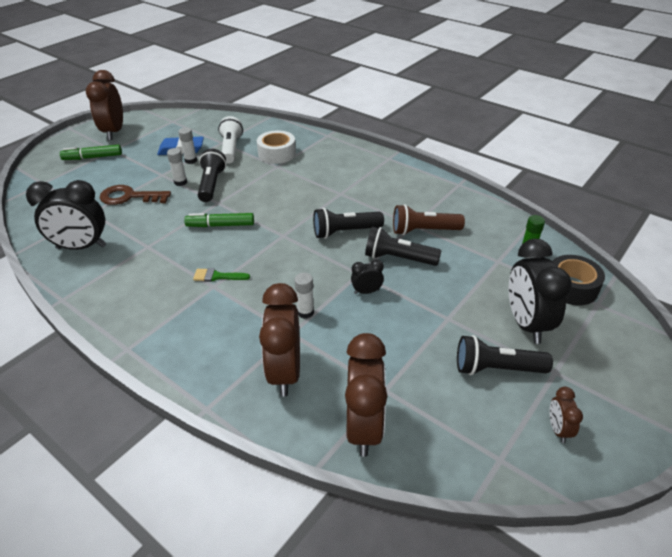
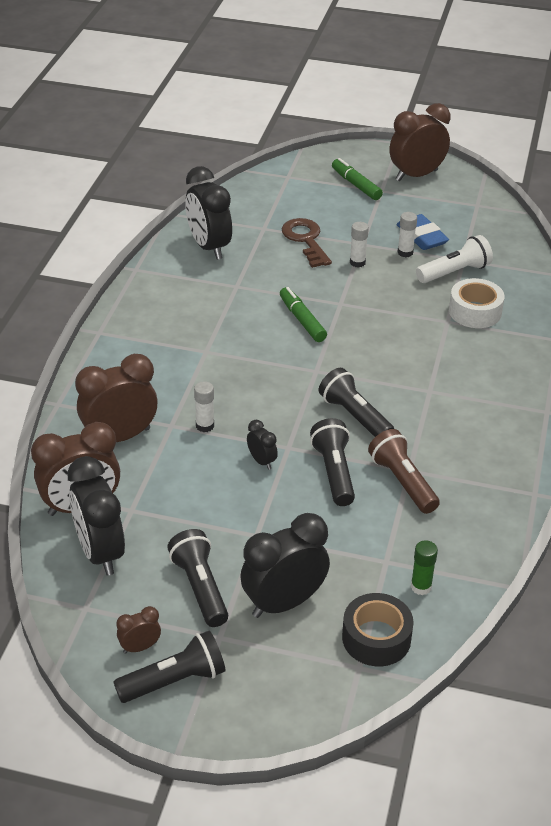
camera: 65 degrees right, 0 degrees up
(211, 184) = (370, 286): black flashlight -> black flashlight (174, 680)
(217, 276) = (221, 348): green brush -> none
(431, 428) = (100, 552): none -> black clock

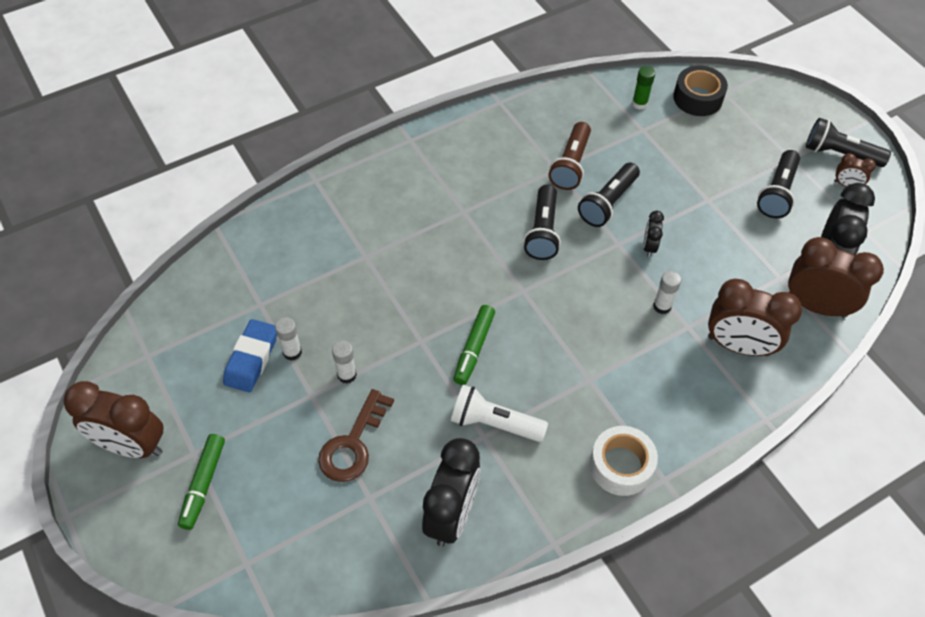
camera: 135 degrees left, 15 degrees up
(284, 603) = (732, 150): black clock -> none
(454, 272) = (287, 297): white flashlight -> white flashlight (494, 423)
(475, 311) = (332, 248): white tape -> white tape (621, 466)

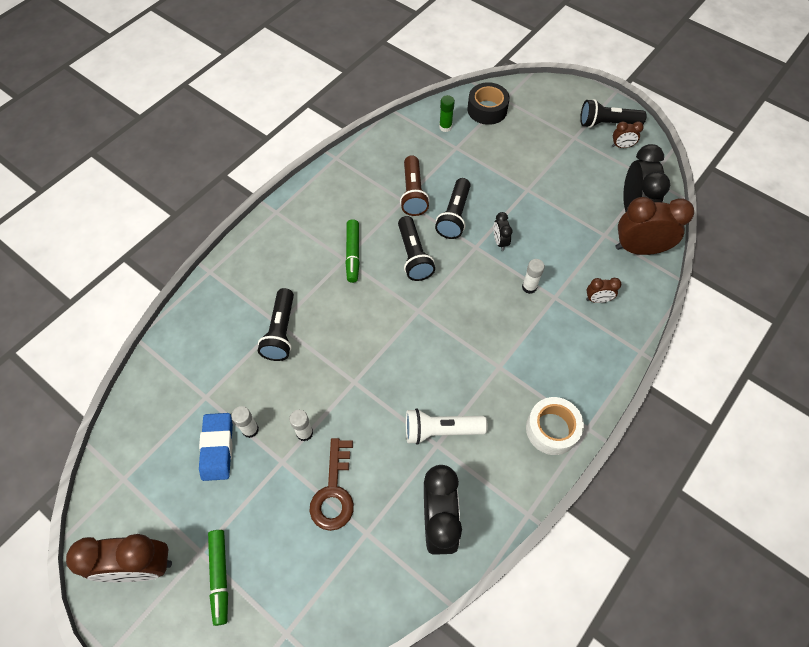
camera: 20 degrees left, 5 degrees up
(474, 348) = (399, 373): green marker -> green marker (353, 254)
(738, 345) = (597, 299): brown clock -> brown clock, size x0.47
(777, 193) = (575, 168): black flashlight -> black flashlight (281, 332)

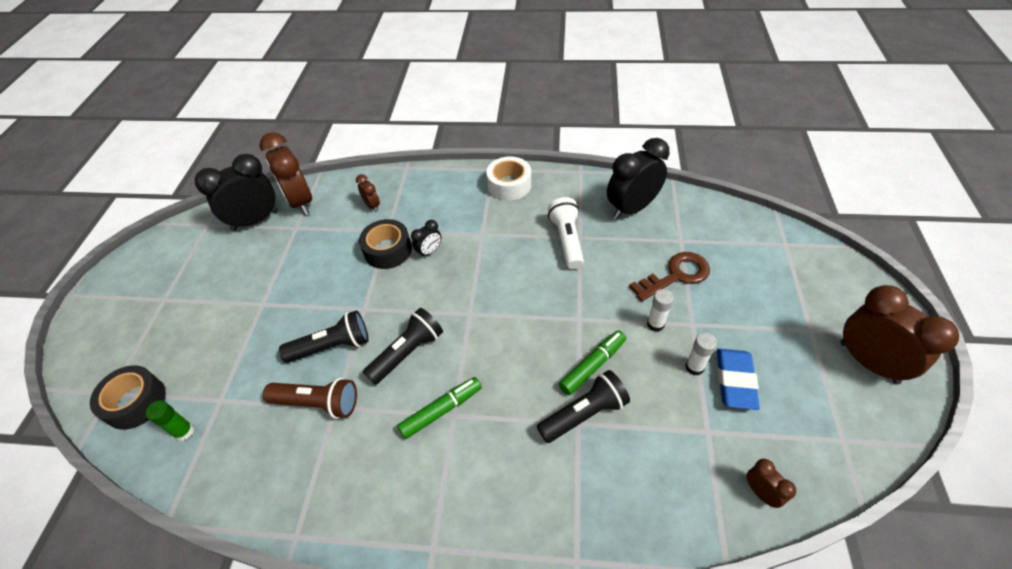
camera: 120 degrees left, 10 degrees down
(217, 448) = (735, 381): blue eraser -> blue eraser turned 45 degrees counterclockwise
(220, 577) = (807, 304): green marker -> green marker (592, 366)
(413, 193) = (318, 403): brown flashlight -> brown flashlight turned 45 degrees clockwise
(441, 430) = (567, 240): white flashlight -> white flashlight turned 150 degrees counterclockwise
(500, 242) = (346, 293): black clock -> black clock (429, 251)
(529, 287) = (388, 250): white glue stick -> black tape
(607, 123) = (131, 282): black flashlight -> none
(622, 146) = (165, 258): brown clock -> brown clock (760, 492)

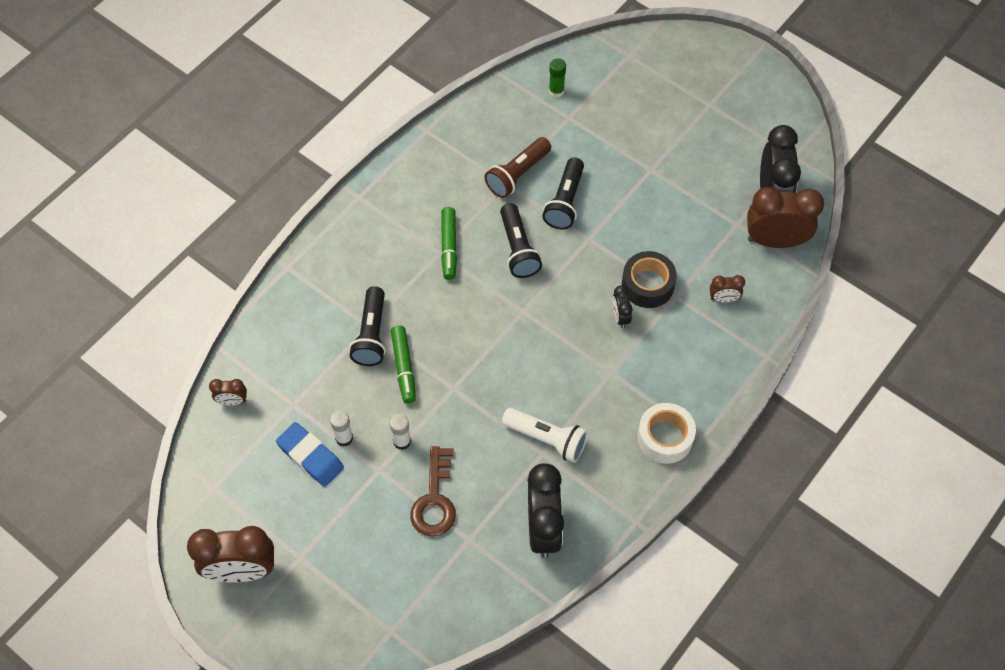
camera: 120 degrees right, 10 degrees up
(135, 402) = (607, 69): black tape -> none

